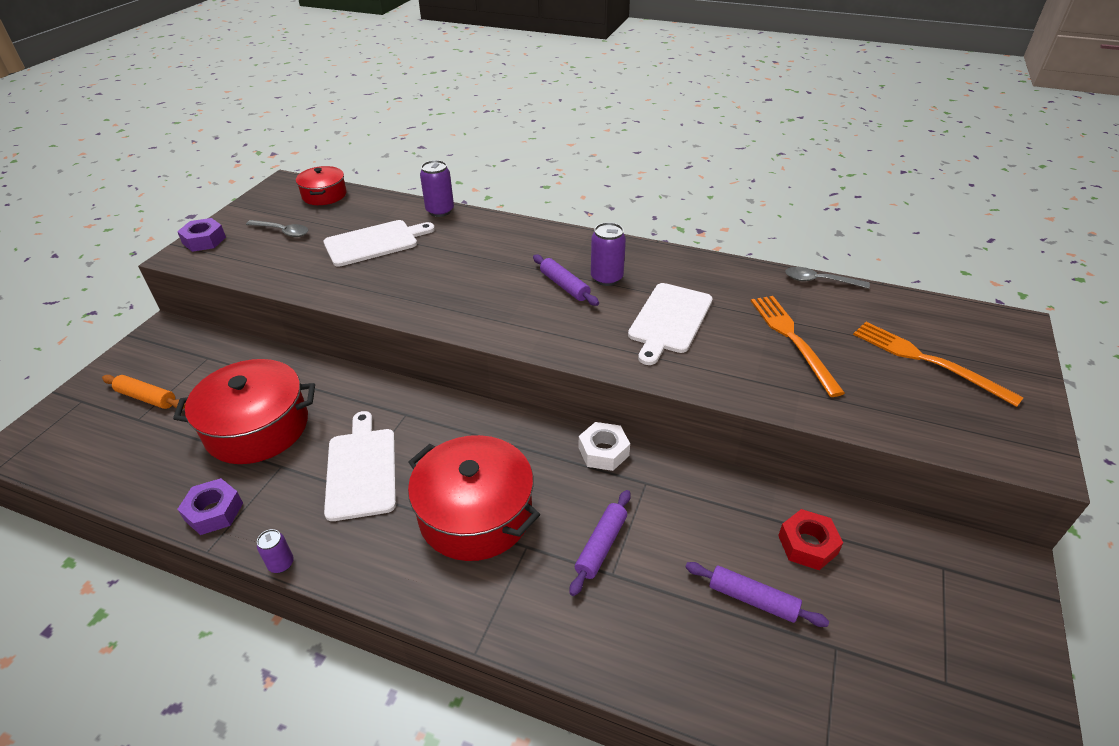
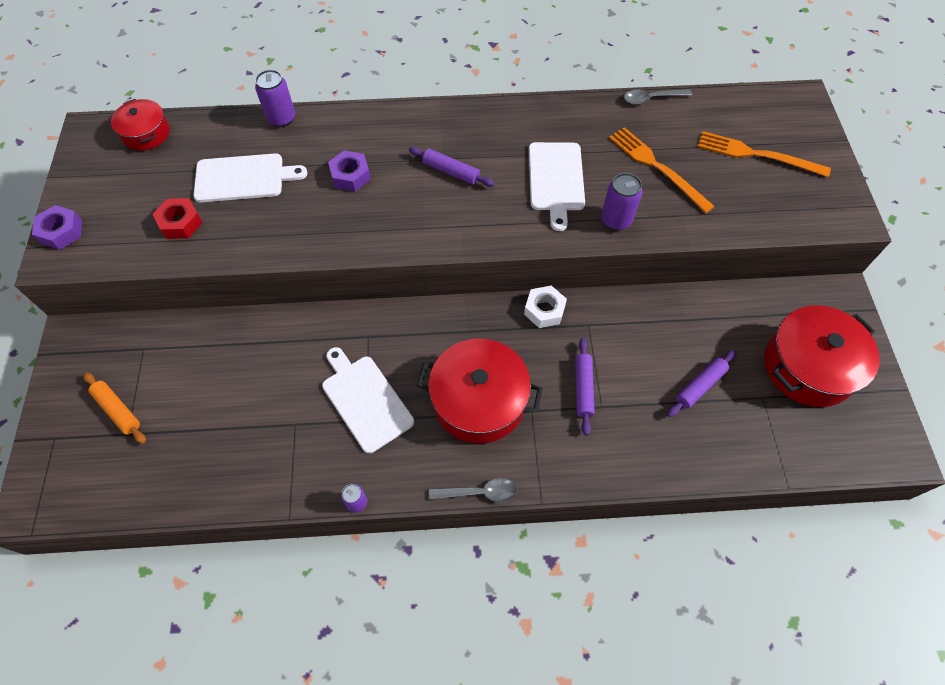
camera: 25 degrees left, 20 degrees up
(147, 398) = (118, 410): orange rolling pin -> orange rolling pin turned 45 degrees clockwise
(214, 511) = (268, 485): purple nut -> purple nut (350, 175)
(257, 427) = (247, 398): red pot -> red pot (808, 366)
(282, 231) = (138, 194): grey spoon -> grey spoon (479, 492)
(374, 242) = (243, 178): white cutting board -> white cutting board turned 45 degrees clockwise
(606, 278) = (482, 151): purple can -> purple can (616, 220)
(752, 599) = (700, 386): purple rolling pin -> purple rolling pin turned 45 degrees counterclockwise
(807, 545) = (717, 330): red nut -> red nut (180, 223)

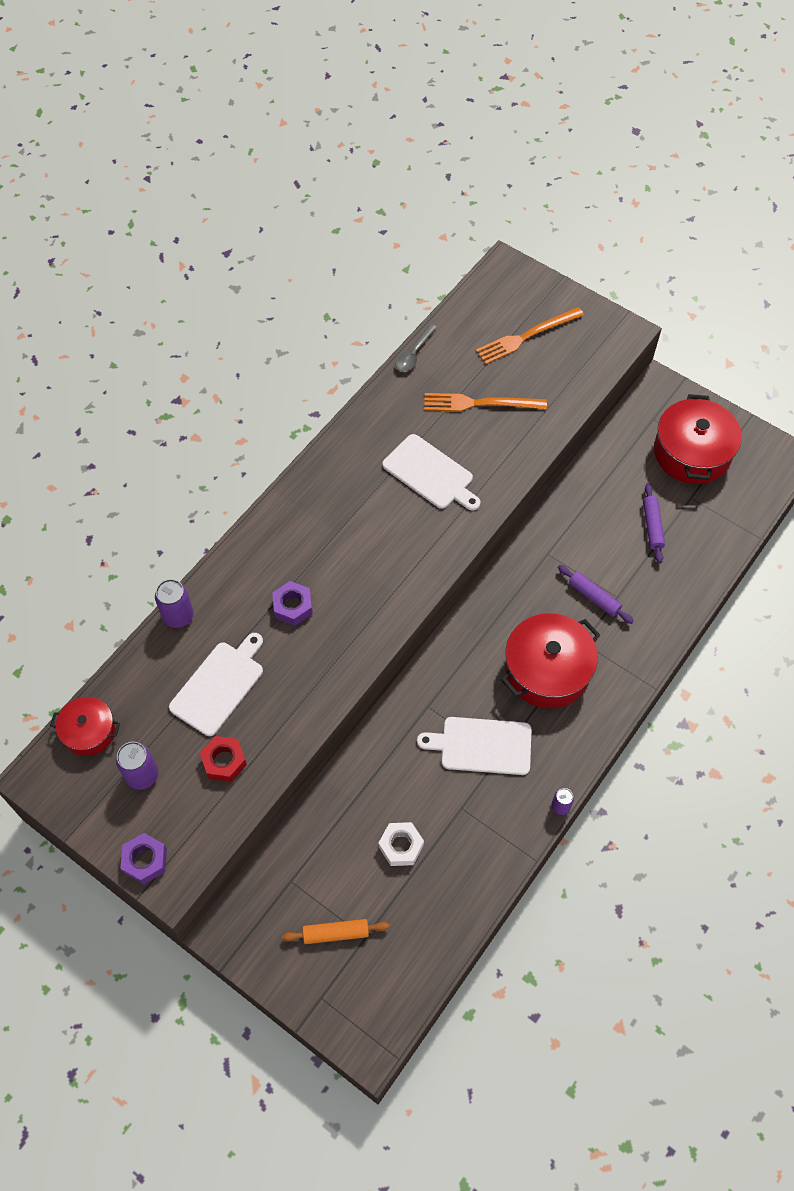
camera: 50 degrees left, 0 degrees up
(451, 172) = (356, 535): purple rolling pin -> none
(479, 492) = (617, 721): grey spoon -> none
(544, 310) = (510, 572): white nut -> white nut (401, 846)
(616, 220) = (501, 466): purple can -> purple can (142, 775)

